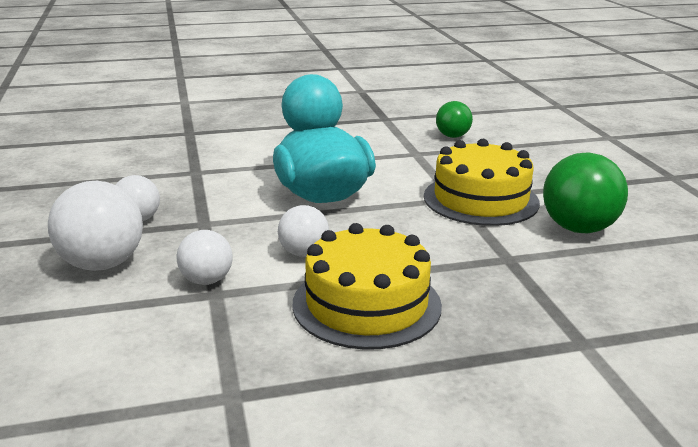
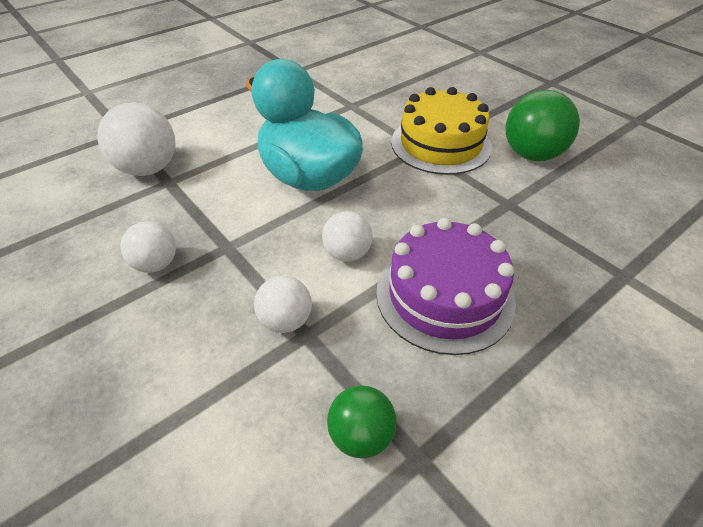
camera: 25 degrees left, 20 degrees up
(102, 264) = (163, 339): white ball -> white ball (148, 169)
(366, 304) = (444, 296): yellow cake -> purple cake
(452, 136) = (366, 78): green ball -> green ball (361, 435)

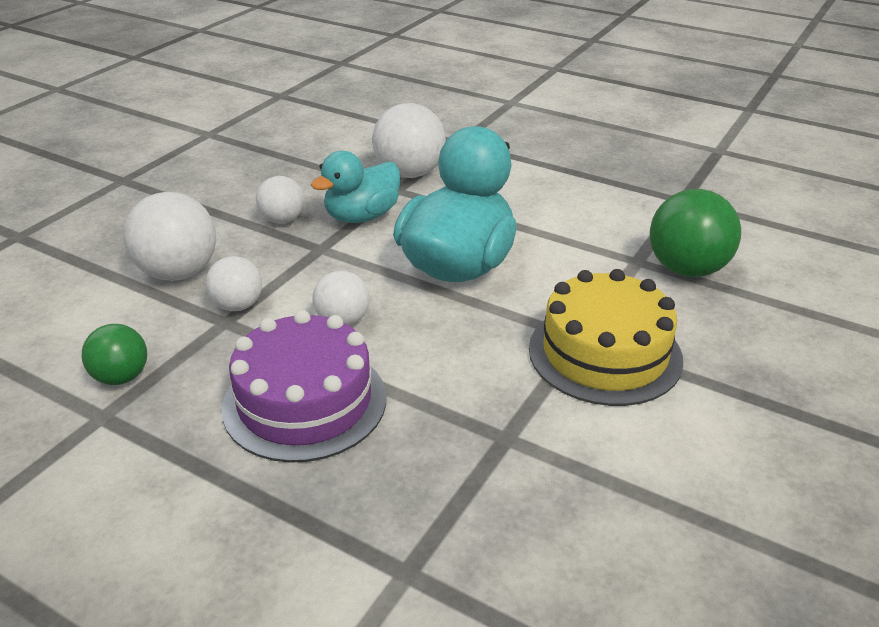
camera: 70 degrees right, 10 degrees down
(193, 364) = (178, 273): none -> white ball
(195, 211) = (362, 216): none -> turquoise duck
(532, 155) = (650, 451): green ball -> green ball (687, 269)

